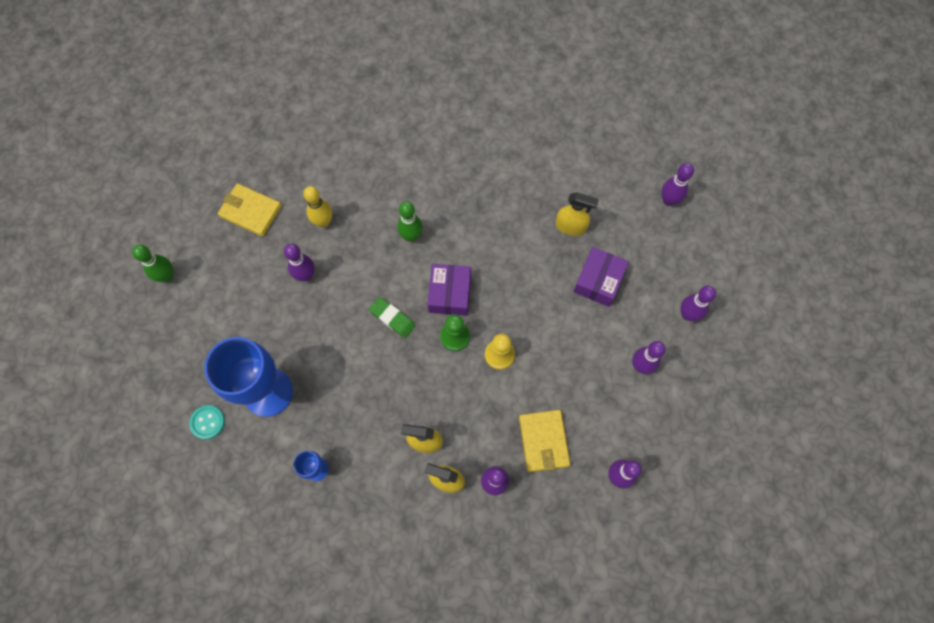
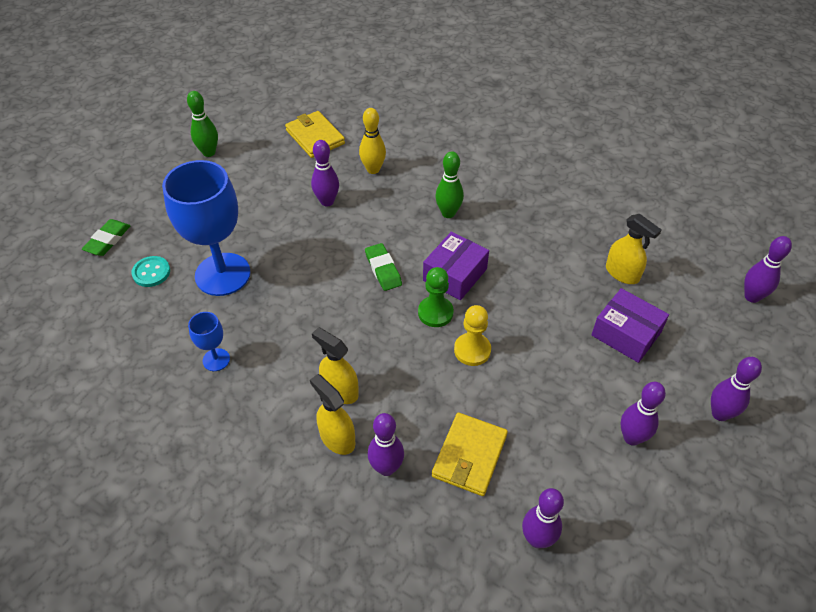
camera: 30 degrees right, 20 degrees down
(146, 412) = (108, 240): none -> green eraser
(598, 281) = (626, 334): purple box -> purple box turned 75 degrees clockwise

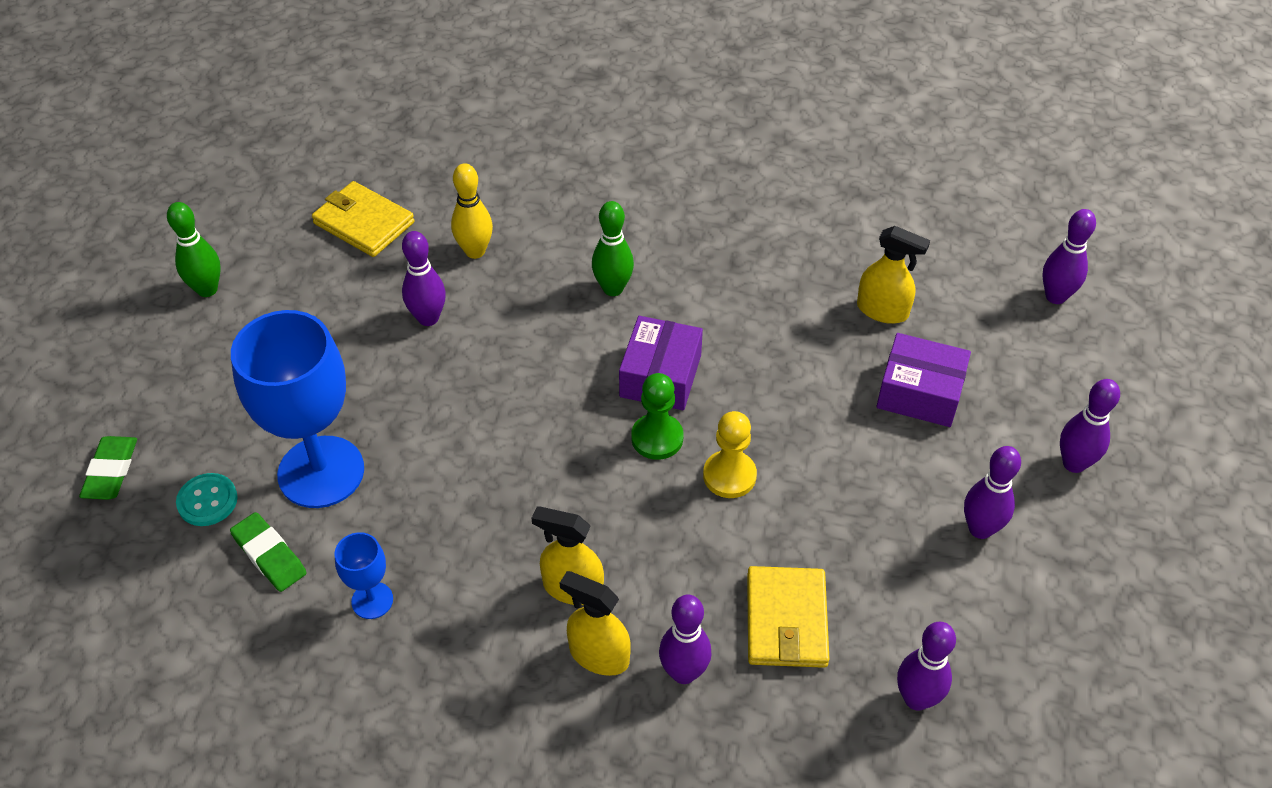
camera: 20 degrees left, 0 degrees up
(383, 269) = (556, 397): green eraser -> green eraser (269, 555)

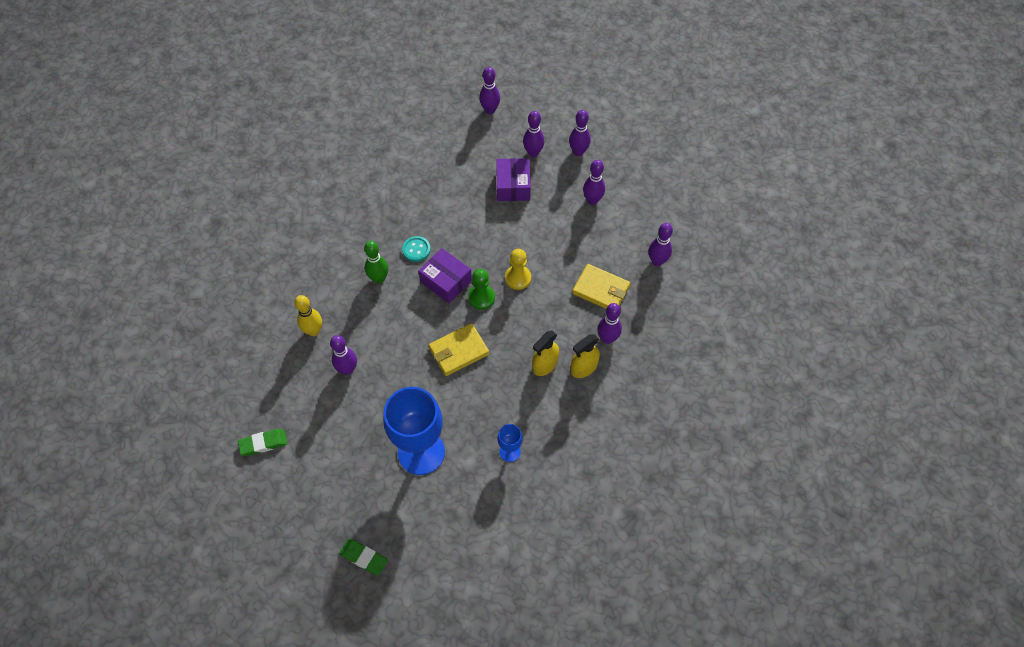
camera: 65 degrees left, 10 degrees up
(207, 289) = (257, 475): green bowling pin -> none
(207, 501) = (410, 512): turquoise button -> turquoise button (416, 249)
(269, 555) = (460, 491): green eraser -> green eraser (263, 443)
(363, 223) = (257, 378): yellow wallet -> yellow wallet (459, 351)
(882, 310) = (459, 176): yellow spray bottle -> none
(919, 392) = (513, 186): purple box -> purple box turned 45 degrees counterclockwise
(1014, 394) = (533, 153): none -> purple bowling pin

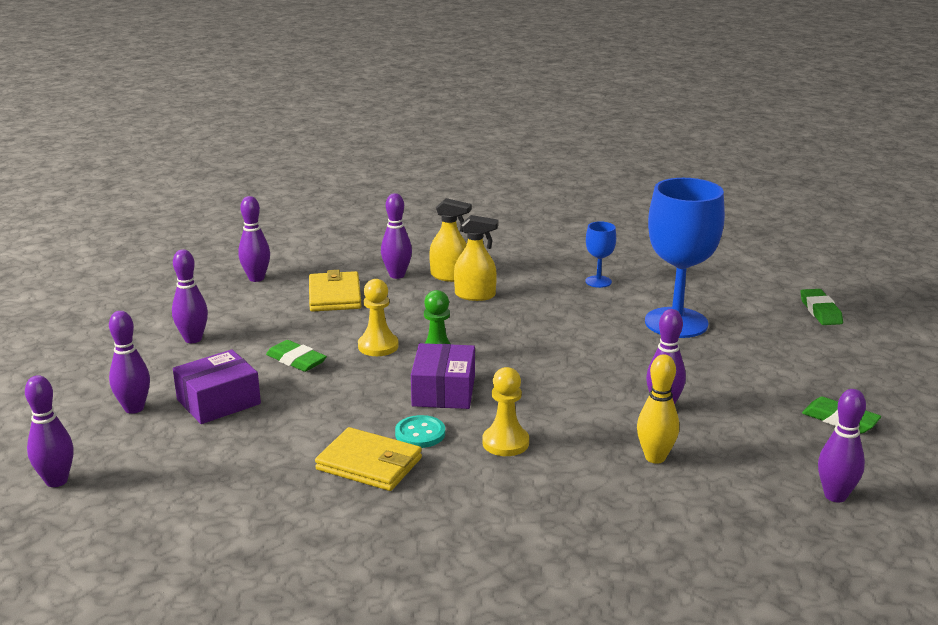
camera: 125 degrees left, 35 degrees down
(379, 278) = (505, 443): green bowling pin -> yellow pawn
(459, 351) = (530, 346): yellow wallet -> yellow wallet (369, 464)
(531, 234) = (296, 360): none -> green eraser
(578, 152) = (104, 375): purple bowling pin -> purple bowling pin (835, 496)

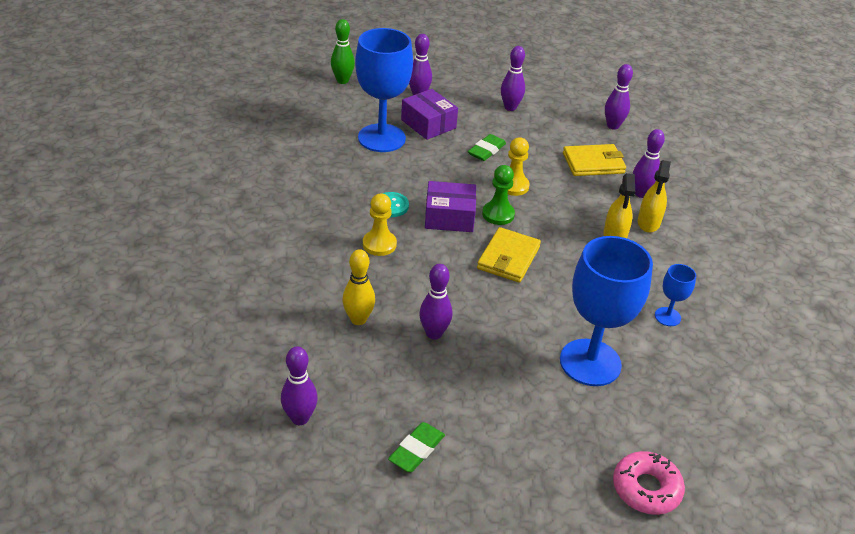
camera: 85 degrees right, 15 degrees up
(56, 481) = (342, 81): purple bowling pin -> green bowling pin
(248, 441) = (381, 138): none -> blue goblet
(369, 464) = (355, 185): yellow wallet -> yellow wallet (508, 258)
(820, 311) = (646, 488): green eraser -> pink donut

